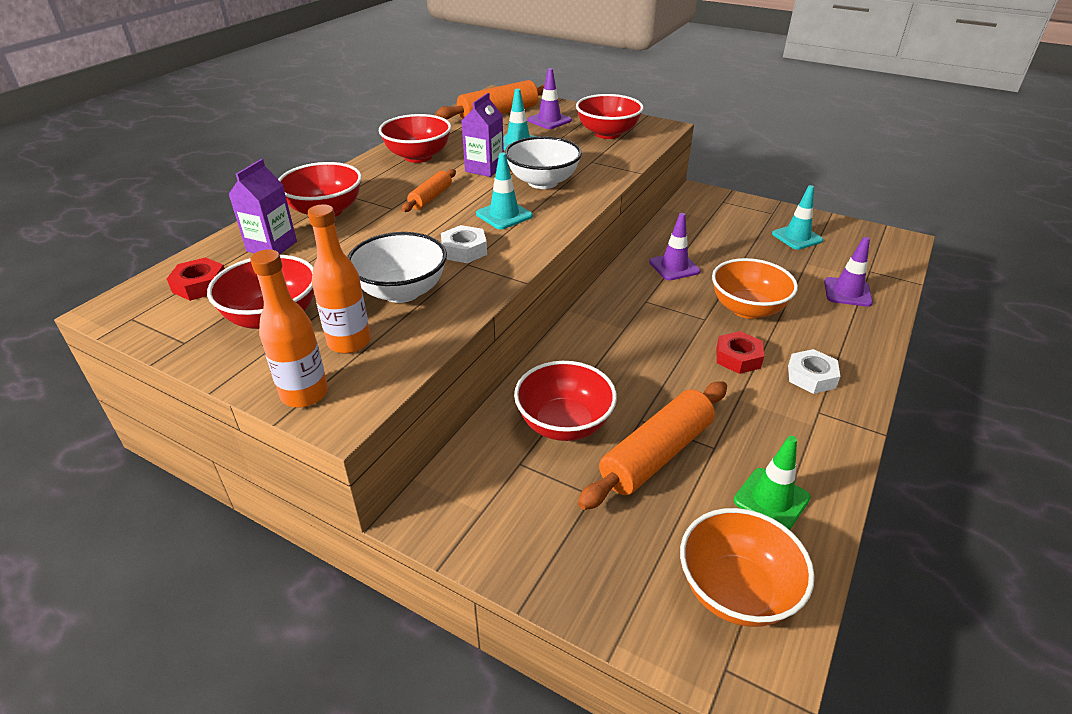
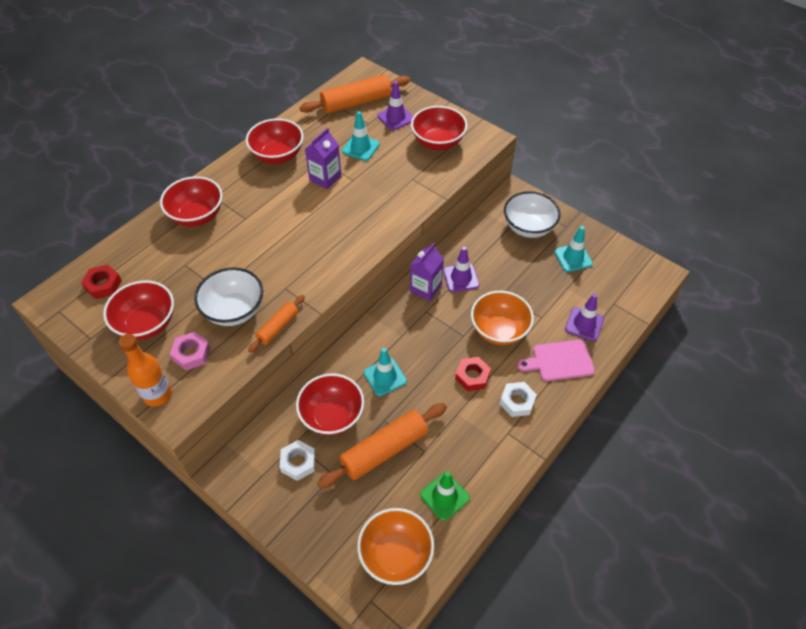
camera: 10 degrees right, 15 degrees up
(272, 246) = (154, 250): purple carton -> purple carton (425, 288)
(349, 342) = (191, 354): orange bottle -> pink nut
(430, 198) = (276, 209): orange rolling pin -> orange rolling pin (278, 327)
(464, 250) = (286, 273): white nut -> white nut (298, 462)
(504, 215) = (325, 237): turquoise traffic cone -> turquoise traffic cone (385, 377)
(542, 182) = (365, 201): white bowl -> white bowl (528, 227)
(840, 330) = (559, 361): none -> pink cutting board

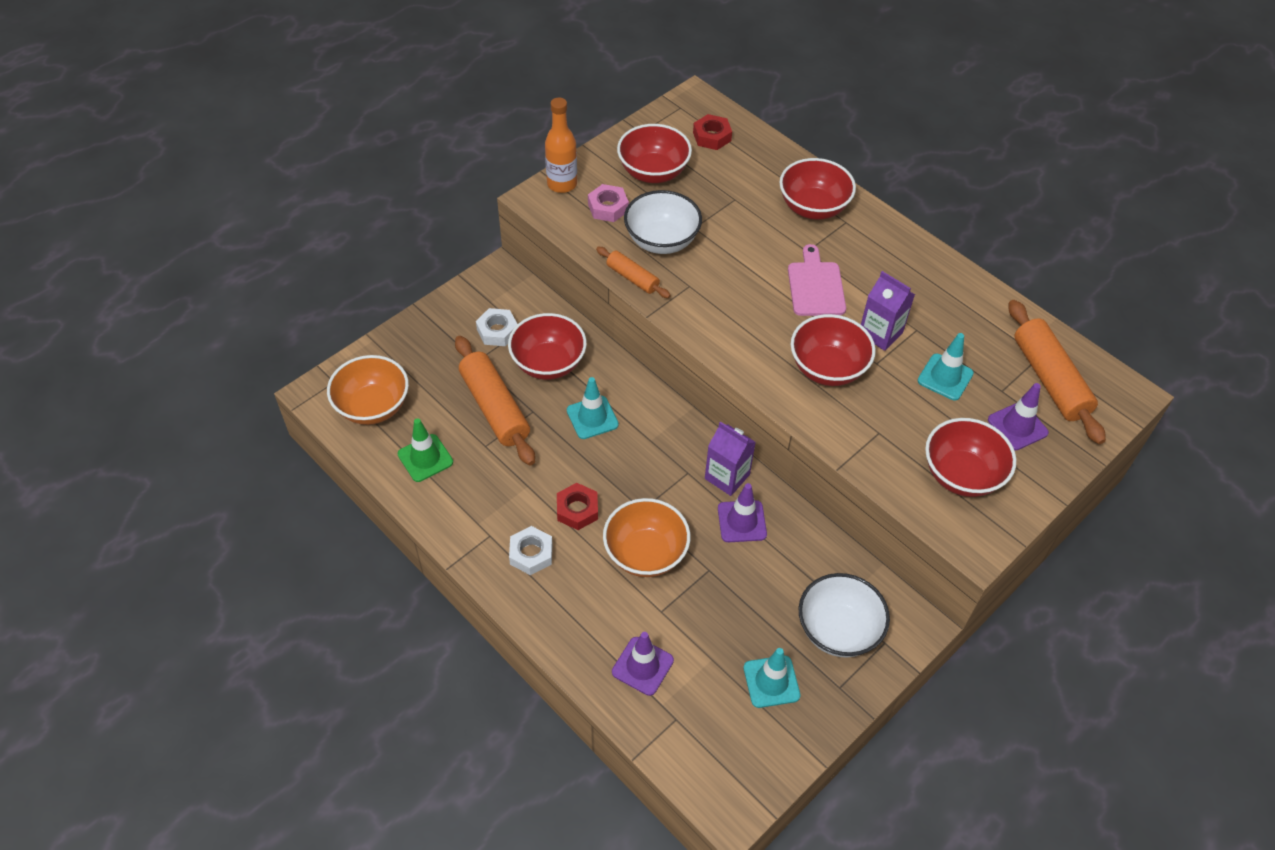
camera: 95 degrees right, 0 degrees up
(277, 155) = (925, 284): red bowl -> red bowl (827, 368)
(559, 361) = (584, 618): pink cutting board -> pink cutting board (815, 286)

